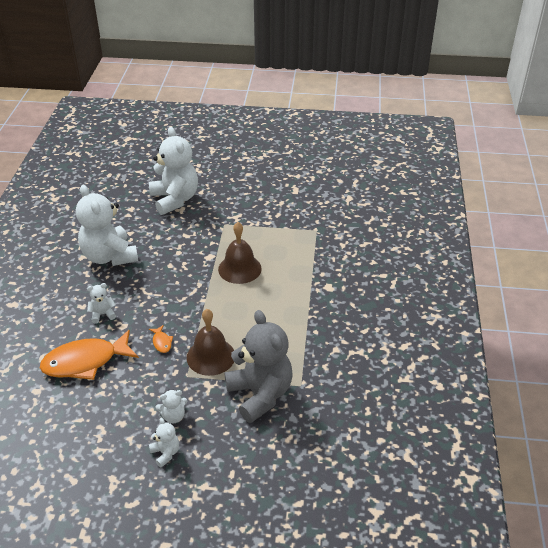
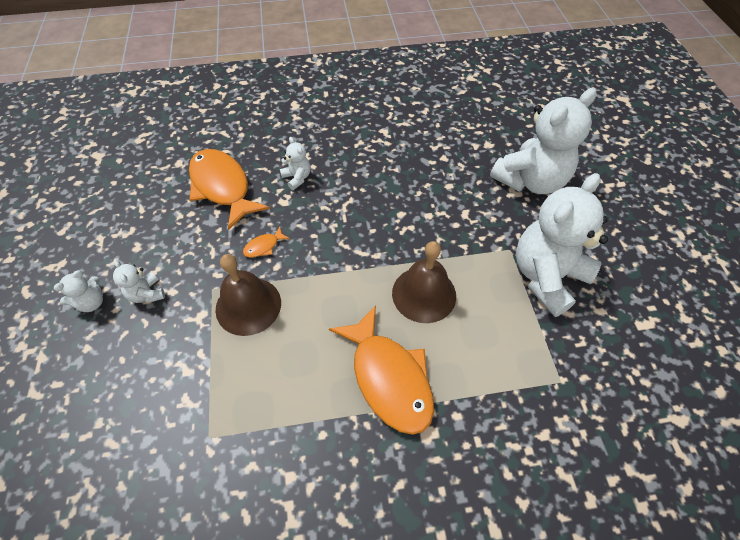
camera: 75 degrees right, 15 degrees up
(109, 256) = (394, 153): white teddy bear -> white teddy bear (546, 276)
(260, 394) = (187, 384): grey teddy bear -> none
(290, 296) = (388, 377): none -> orange fish

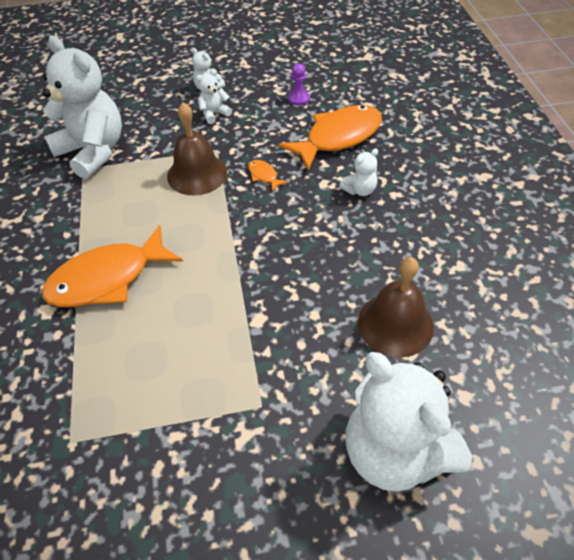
camera: 90 degrees right, 5 degrees down
(149, 215) = (298, 99): none -> purple pawn
(424, 294) = (199, 308): brown bell -> brown bell (395, 324)
(546, 276) = (215, 448): white teddy bear -> white teddy bear (93, 152)

